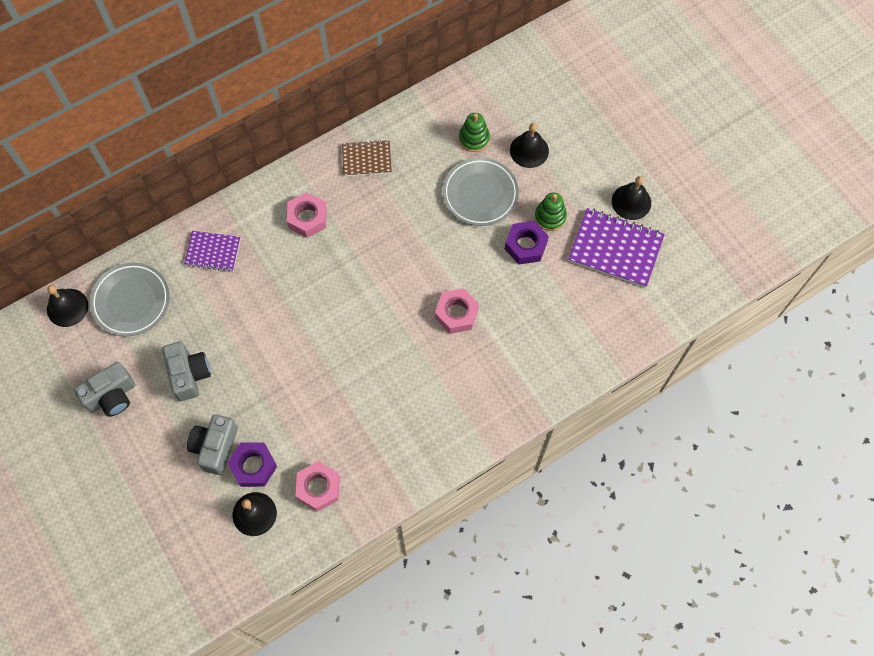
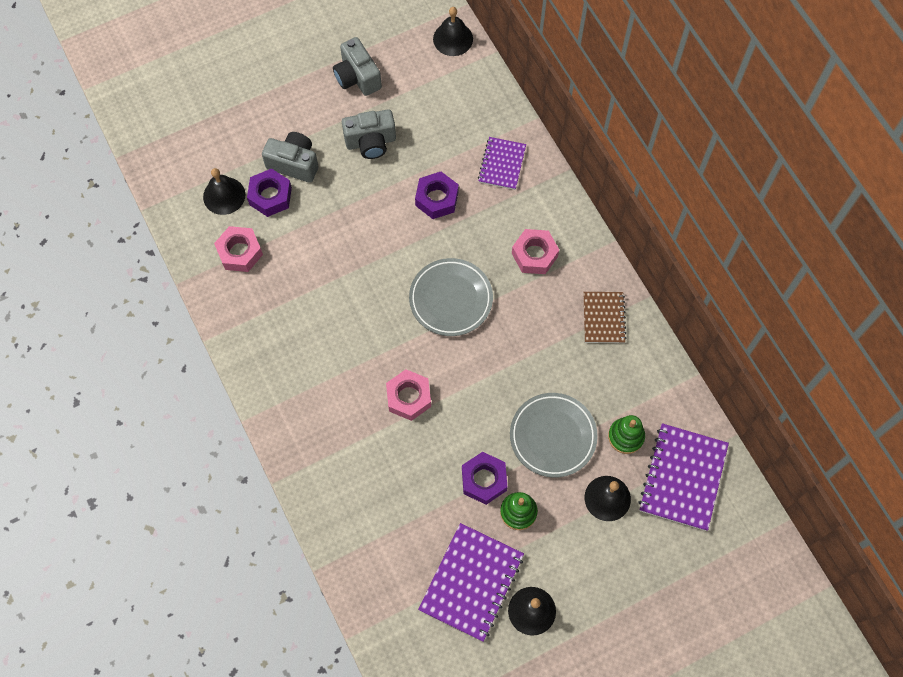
camera: 95 degrees right, 0 degrees up
(131, 301) = (454, 92): grey plate -> grey plate (451, 299)
(252, 307) = (437, 199): none -> purple nut
(504, 96) = (682, 477): none -> purple notebook

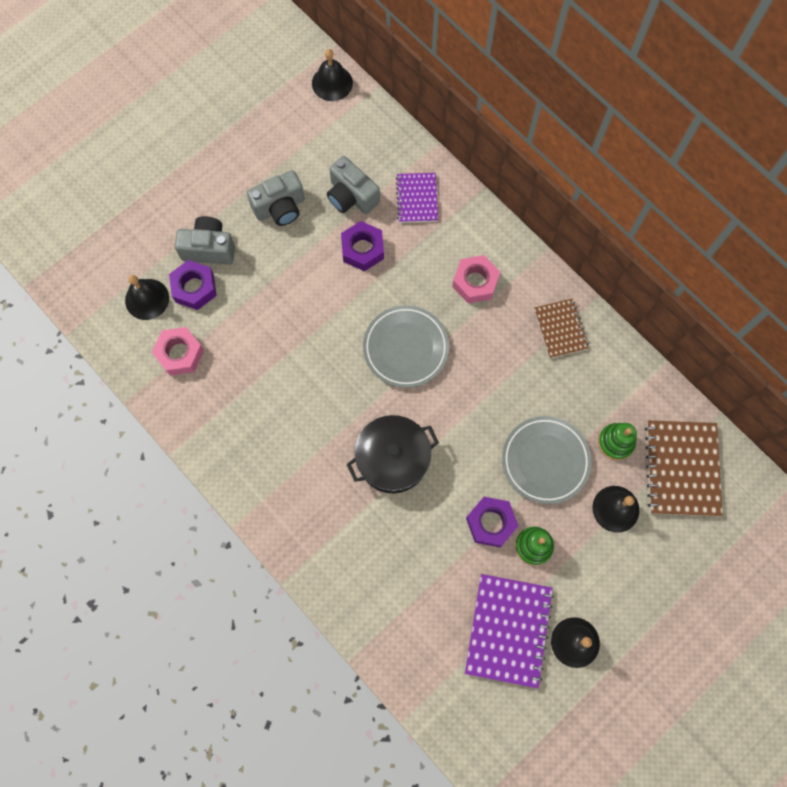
camera: 15 degrees left, 5 degrees up
(357, 77) = (247, 144): grey camera -> grey camera (351, 196)
(409, 397) = (392, 459): pink nut -> black pot
(682, 477) = (681, 469): purple notebook -> brown notebook

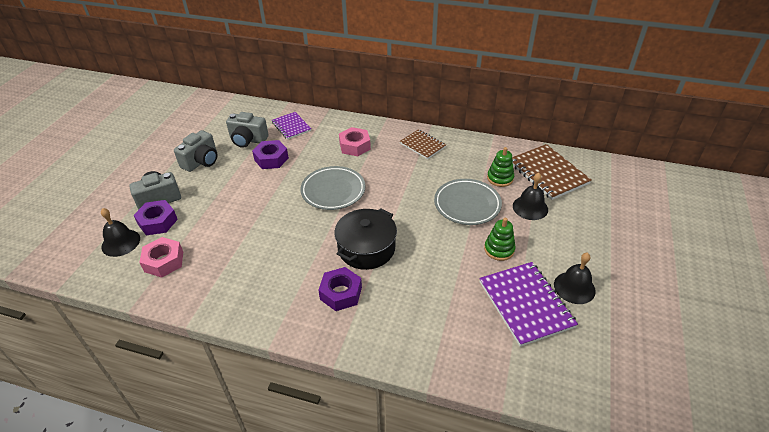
camera: 30 degrees left, 30 degrees down
(332, 83) = (204, 101): black bell -> none
(491, 523) = (461, 251): purple nut -> purple nut (341, 293)

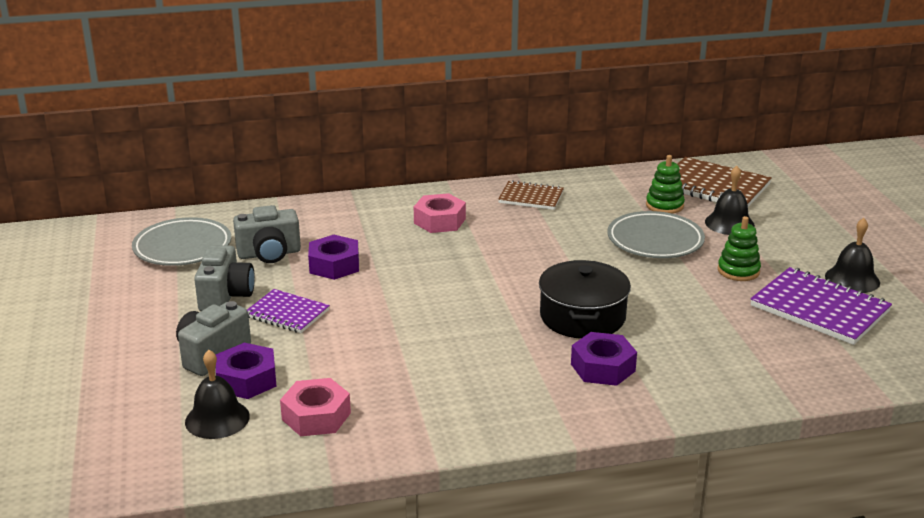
camera: 30 degrees left, 15 degrees down
(291, 126) = (318, 223): purple notebook -> purple notebook (287, 313)
(333, 191) = (468, 274): grey plate -> grey plate (182, 247)

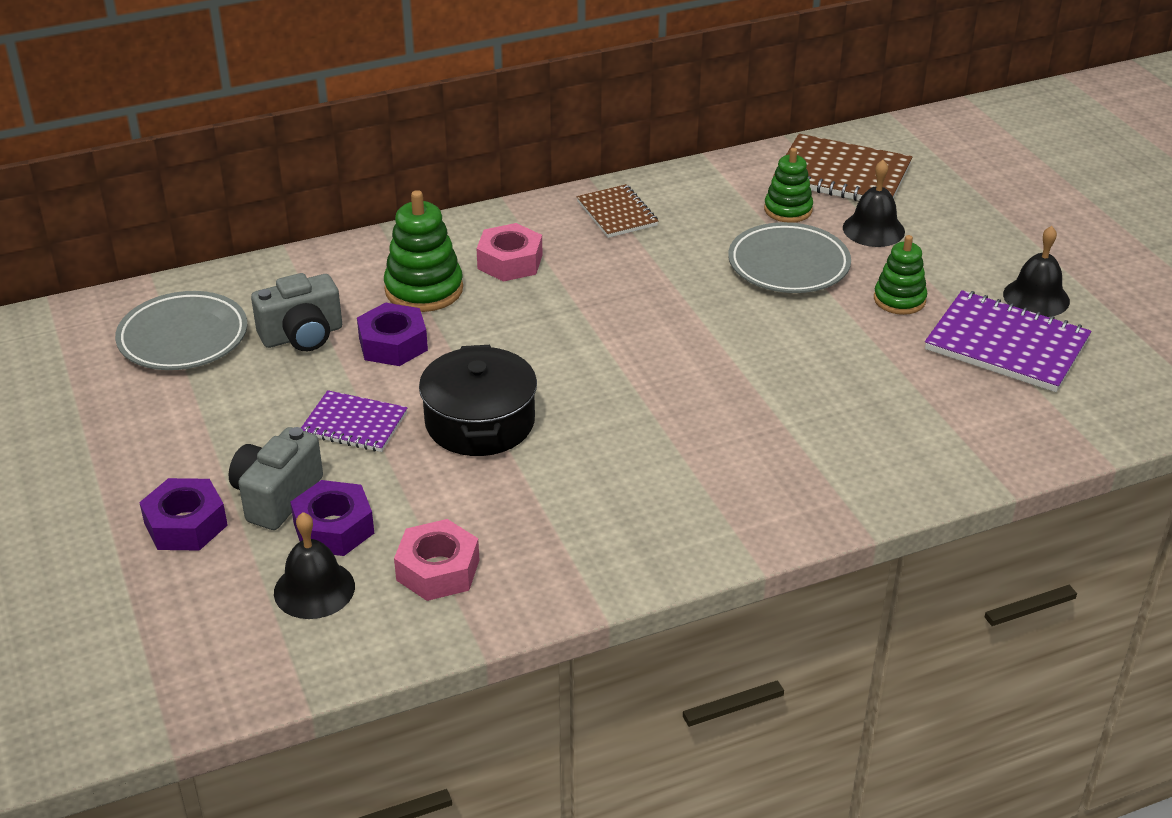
camera: 10 degrees left, 10 degrees up
(226, 296) = (266, 407): grey camera -> none
(369, 233) = (424, 289): none -> green stacking toy
(531, 197) = (617, 213): brown notebook -> brown notebook turned 60 degrees clockwise
(582, 317) = (727, 388): black pot -> black pot (480, 422)
(602, 367) = (769, 458): purple nut -> purple nut (185, 524)

